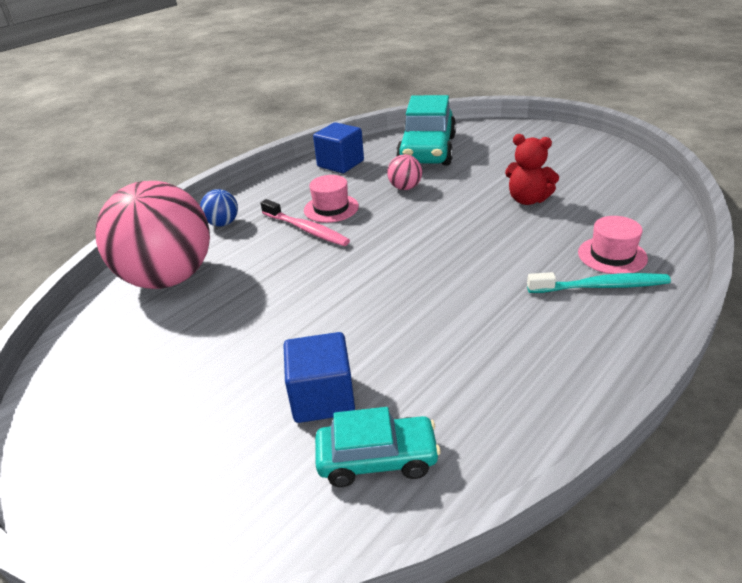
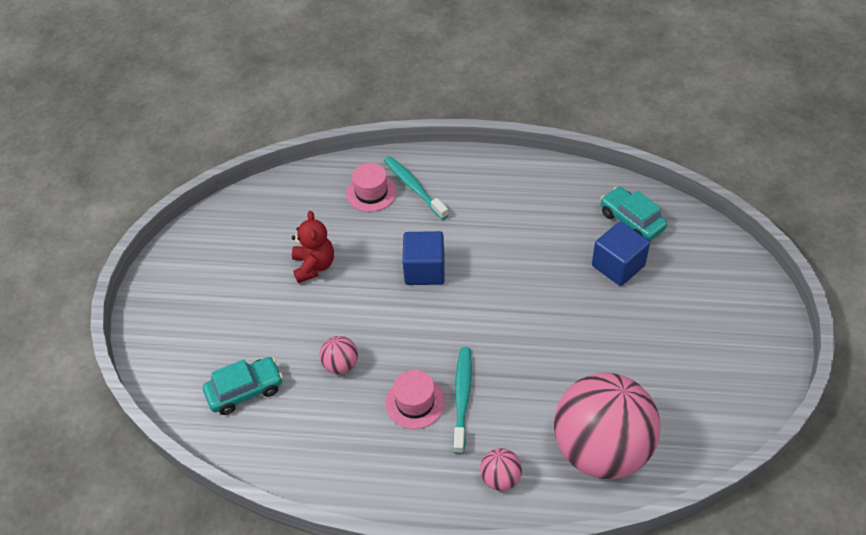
camera: 125 degrees left, 15 degrees up
(223, 223) = (500, 478): blue ball -> pink ball
(306, 229) = (462, 398): pink toothbrush -> turquoise toothbrush
(340, 164) = (318, 457): blue cube -> blue cube (424, 270)
(427, 150) = (245, 390): turquoise car -> turquoise car, size x0.60

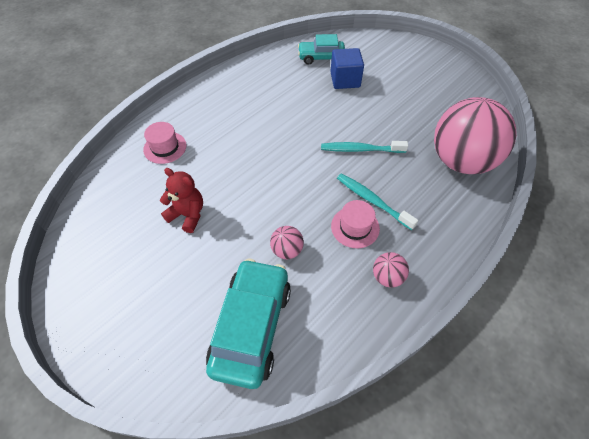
camera: 55 degrees left, 5 degrees up
(245, 390) = (251, 326): turquoise car -> turquoise car, size x1.66
(414, 187) = (187, 125): turquoise toothbrush -> turquoise toothbrush (360, 149)
(424, 270) = (257, 159): blue cube -> none
(500, 478) = (447, 218): pink ball -> pink ball (387, 277)

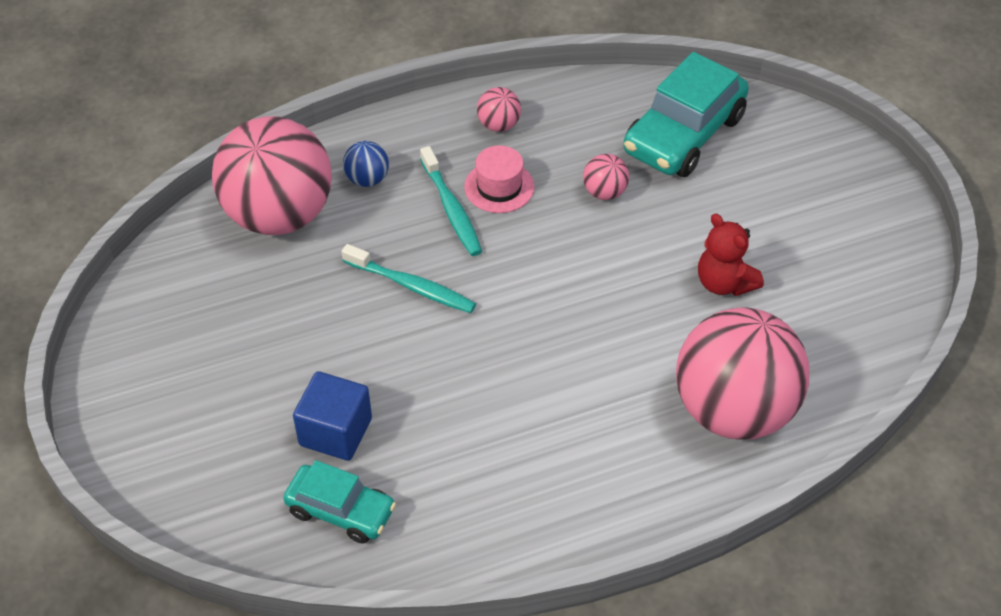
camera: 155 degrees left, 5 degrees down
(165, 147) = (733, 410): pink hat -> pink ball
(435, 201) = (367, 179): none -> blue ball

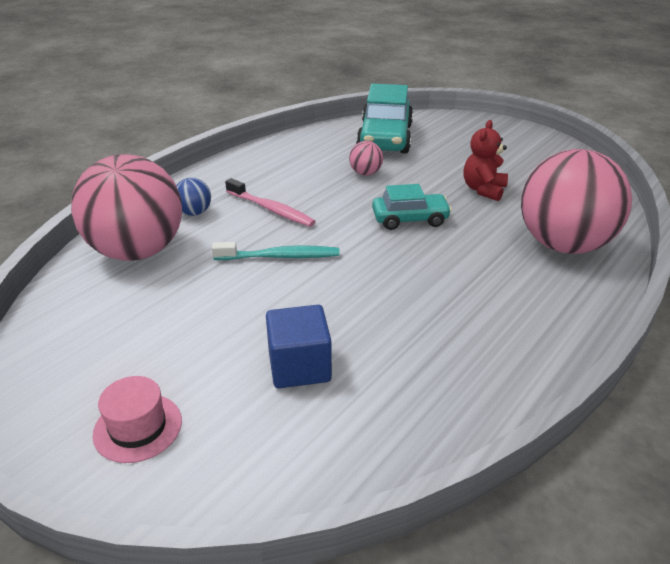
camera: 30 degrees left, 15 degrees down
(341, 511) = (355, 422): turquoise car -> turquoise car (410, 219)
(451, 209) = (271, 209): turquoise toothbrush -> pink toothbrush
(499, 125) = (265, 163): pink ball -> none
(499, 187) = (294, 190): pink hat -> pink hat (138, 427)
(724, 283) = (483, 190): red teddy bear -> red teddy bear turned 90 degrees clockwise

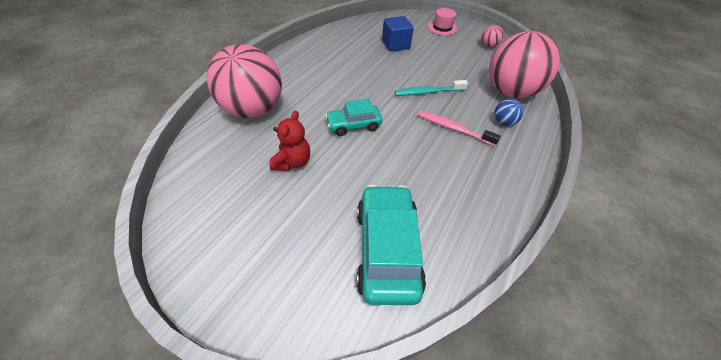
camera: 170 degrees right, 15 degrees up
(365, 173) = (395, 177): pink ball -> pink ball (488, 45)

